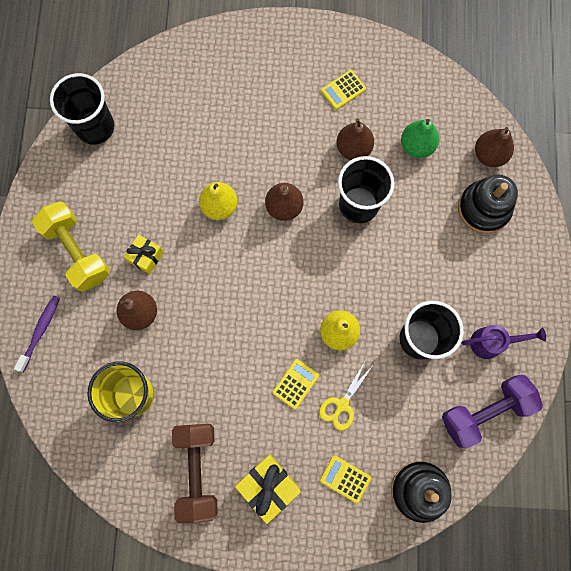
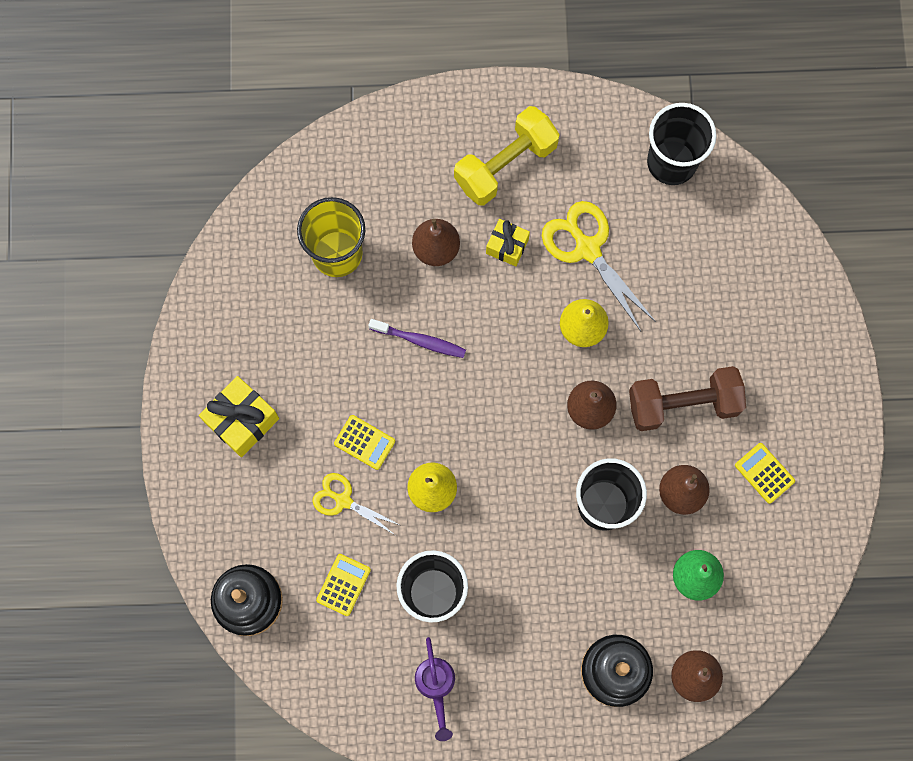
camera: 85 degrees right, 0 degrees up
(40, 331) = (404, 137): purple toothbrush -> purple toothbrush (420, 341)
(156, 196) = (587, 248): none -> yellow scissors
(197, 470) = (255, 337): brown dumbbell -> brown dumbbell (683, 403)
(345, 479) = (256, 510): yellow calculator -> yellow calculator (343, 585)
(485, 412) = (347, 679): purple dumbbell -> none

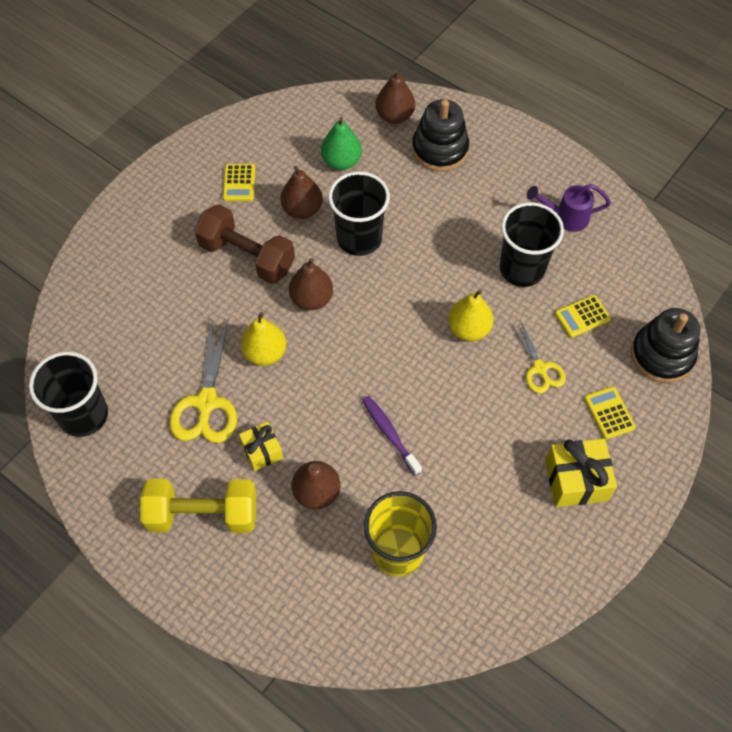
camera: 140 degrees left, 15 degrees down
(364, 442) = (492, 395): yellow calculator -> yellow calculator (609, 413)
(436, 686) = (565, 217): purple watering can -> purple watering can turned 120 degrees counterclockwise

